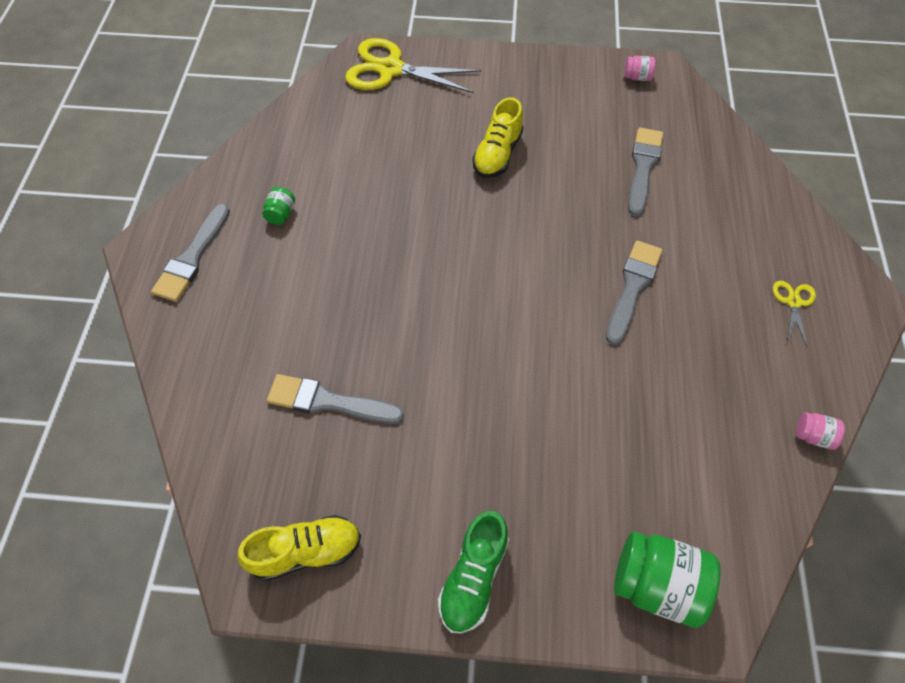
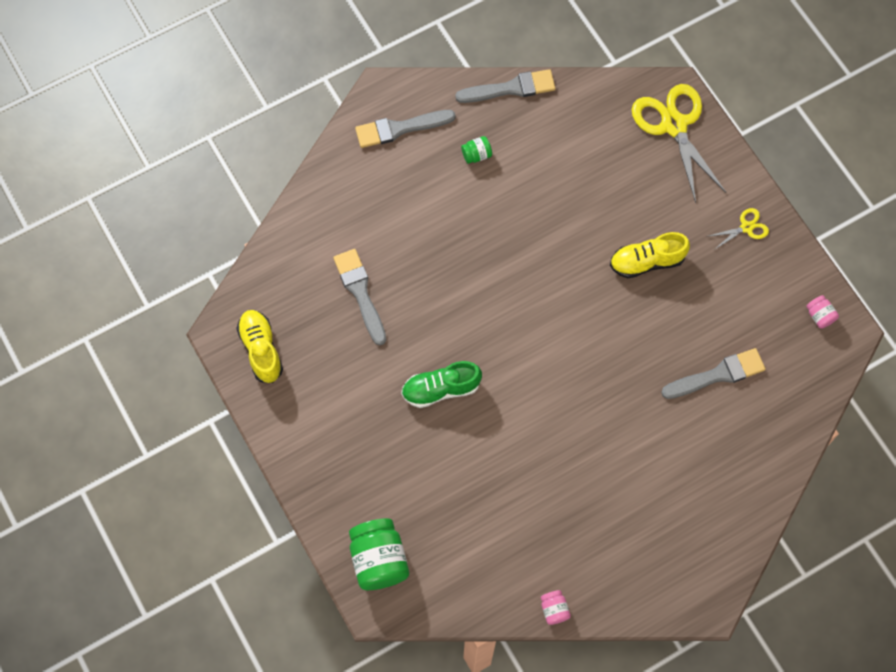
camera: 55 degrees right, 10 degrees up
(306, 552) = (261, 350): yellow shoe -> yellow shoe turned 150 degrees counterclockwise
(473, 577) = (311, 452): green shoe -> green shoe (441, 389)
(632, 287) = (592, 429): grey brush -> grey brush (511, 88)
(793, 302) = (663, 548): yellow scissors -> yellow scissors (746, 227)

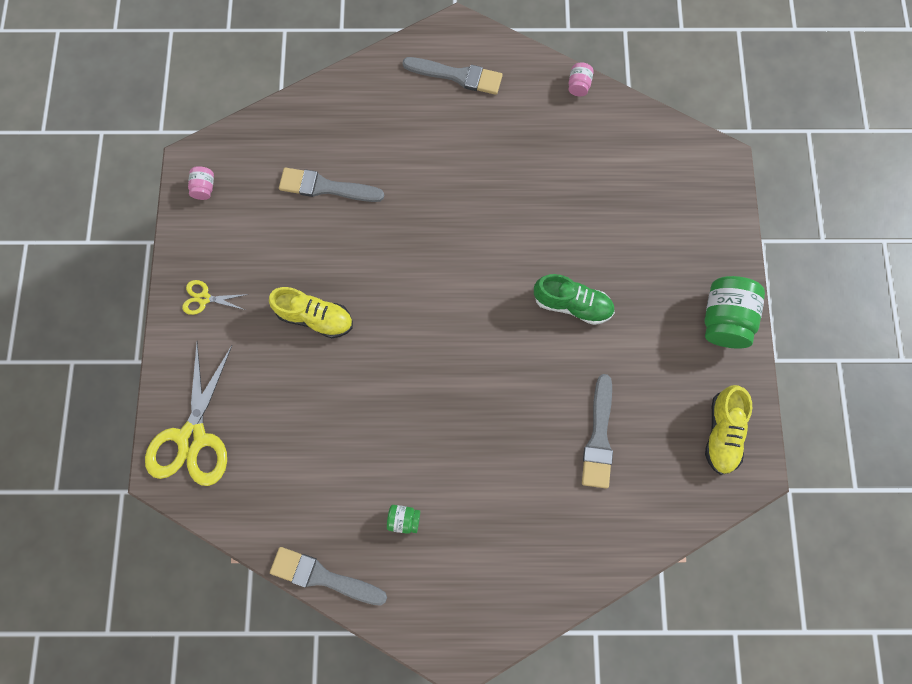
camera: 150 degrees left, 5 degrees up
(379, 560) = (701, 193): green jar -> green jar (724, 319)
(400, 128) = (464, 597): grey brush -> grey brush (457, 76)

